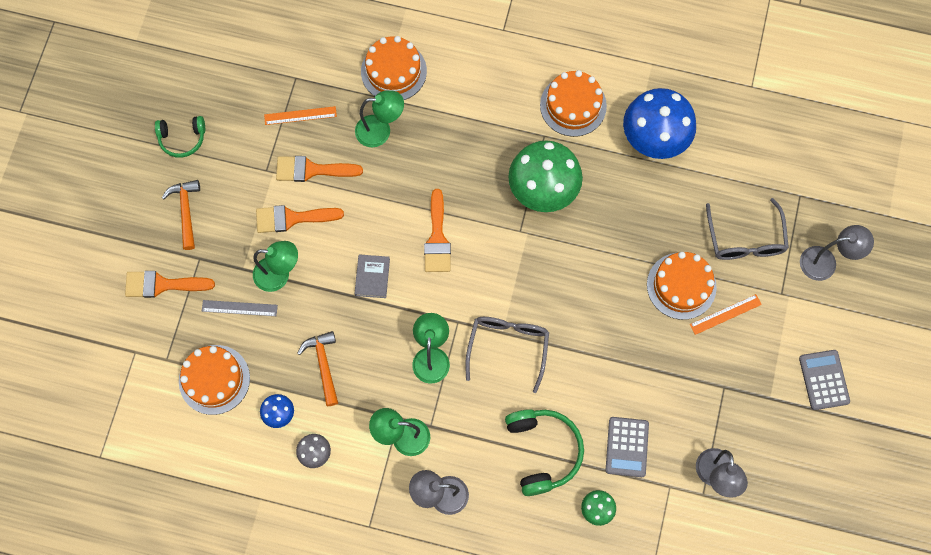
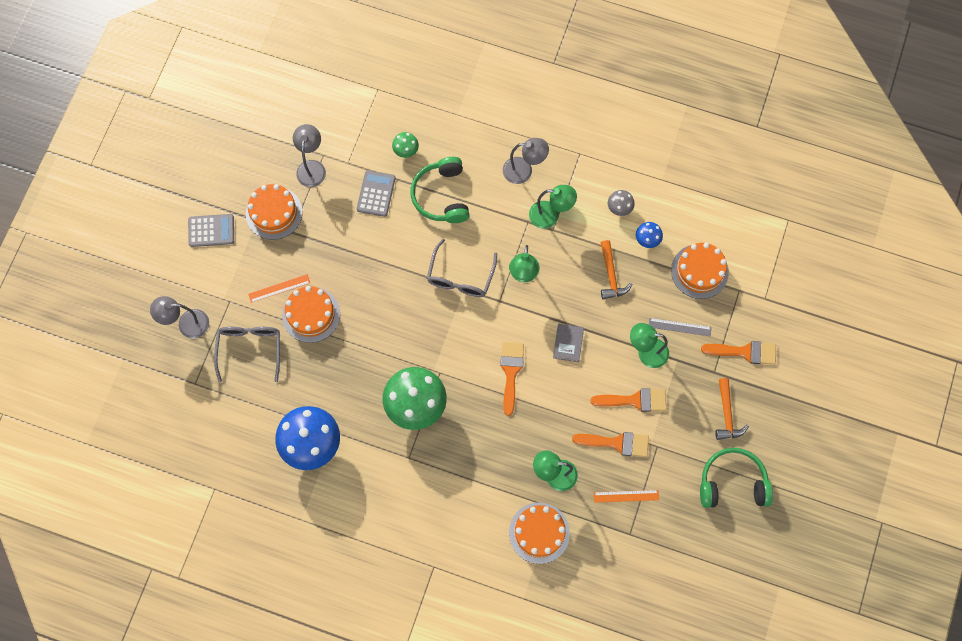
camera: 175 degrees left, 0 degrees up
(182, 138) = (732, 483): green headphones -> green headphones, size x1.60
(573, 105) = (379, 484): orange cake -> orange cake (274, 213)
(824, 380) = (211, 230): grey calculator -> grey calculator turned 90 degrees counterclockwise

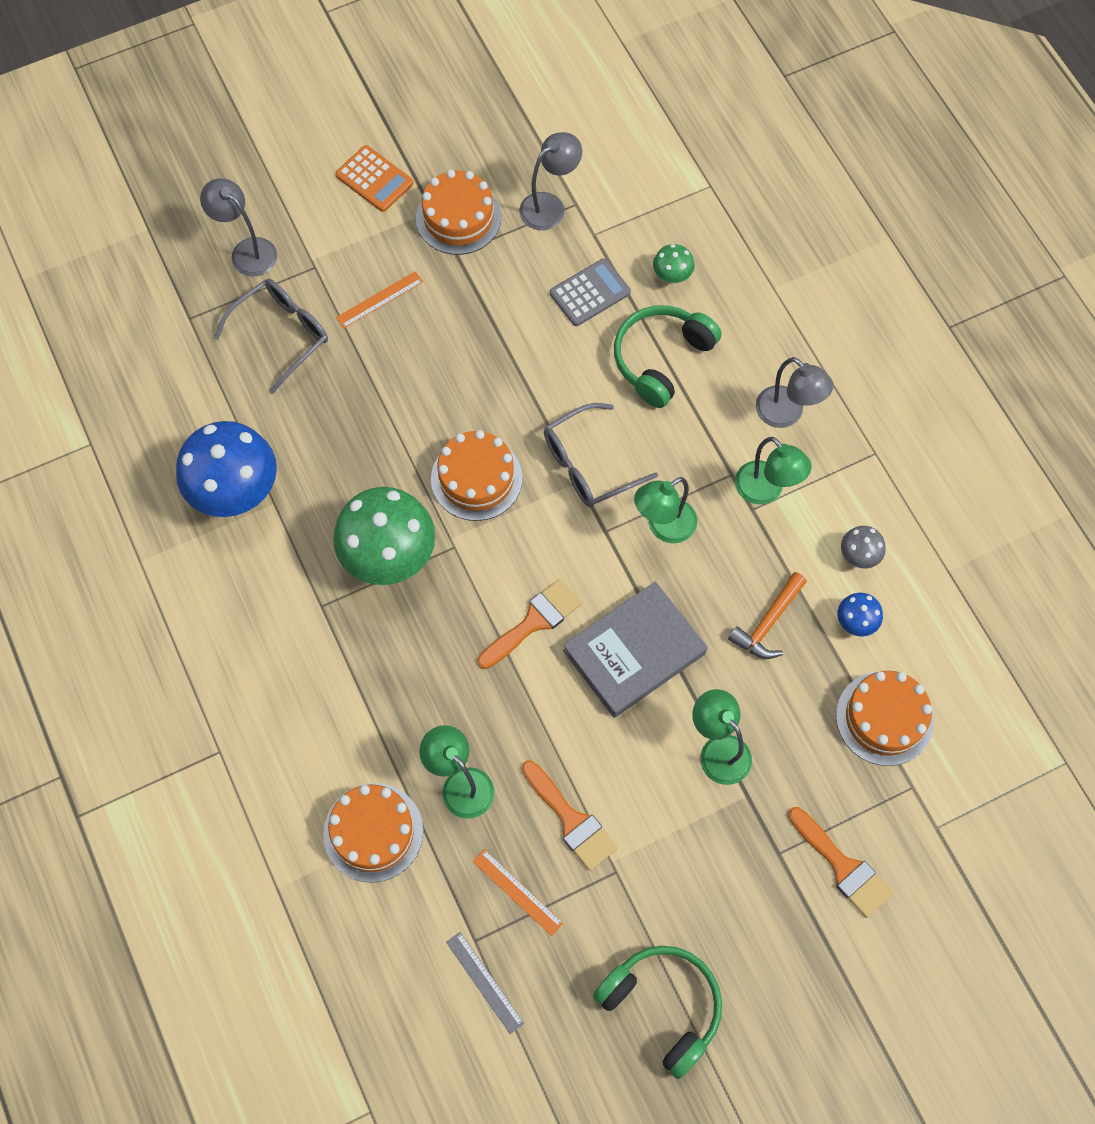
camera: 45 degrees right, 5 degrees down
(211, 230) = (374, 179): grey calculator -> orange calculator
(279, 288) = (379, 299): orange ruler -> orange ruler turned 60 degrees counterclockwise
(311, 314) = (383, 357): orange cake -> orange cake (476, 478)
(568, 343) = (634, 652): grey book -> grey book, size x2.01
(634, 400) = (645, 792): orange brush -> none
(679, 327) = (790, 760): grey ruler -> grey ruler (484, 982)
(727, 414) = (741, 919): orange hammer -> none

